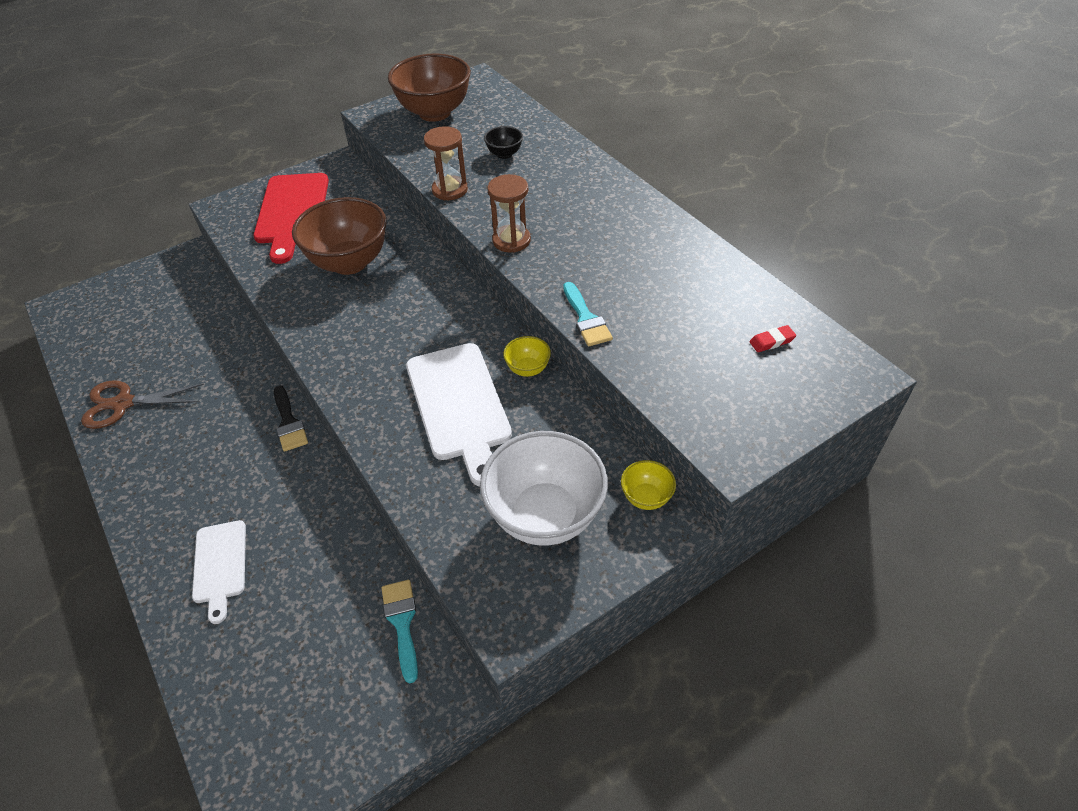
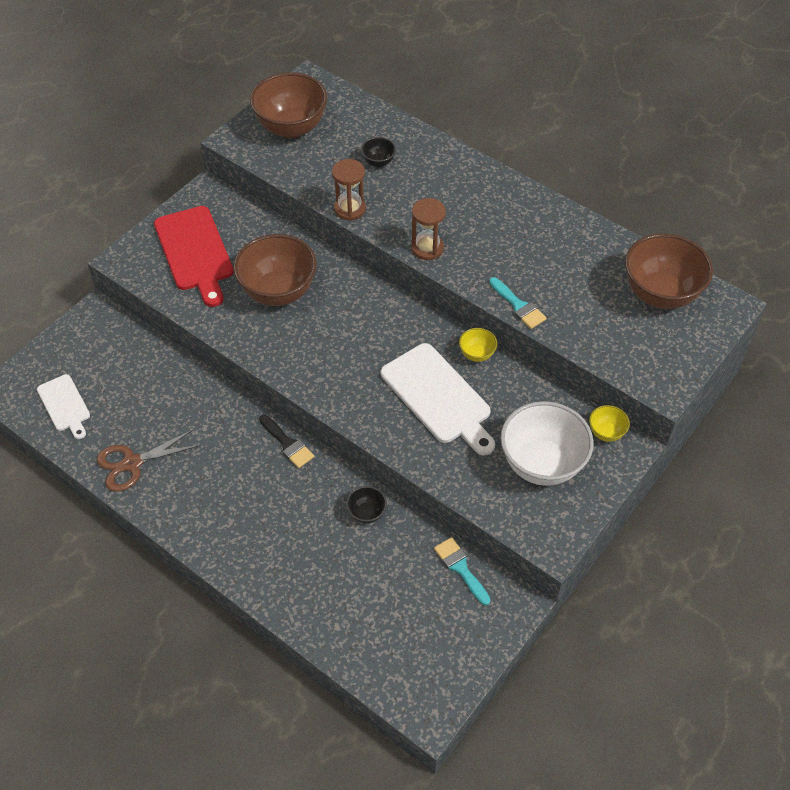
camera: 20 degrees left, 5 degrees up
(220, 565) = (300, 567): white cutting board -> white cutting board (64, 405)
(329, 522) = (366, 513): none -> black bowl
(771, 341) = (660, 294): red eraser -> brown bowl

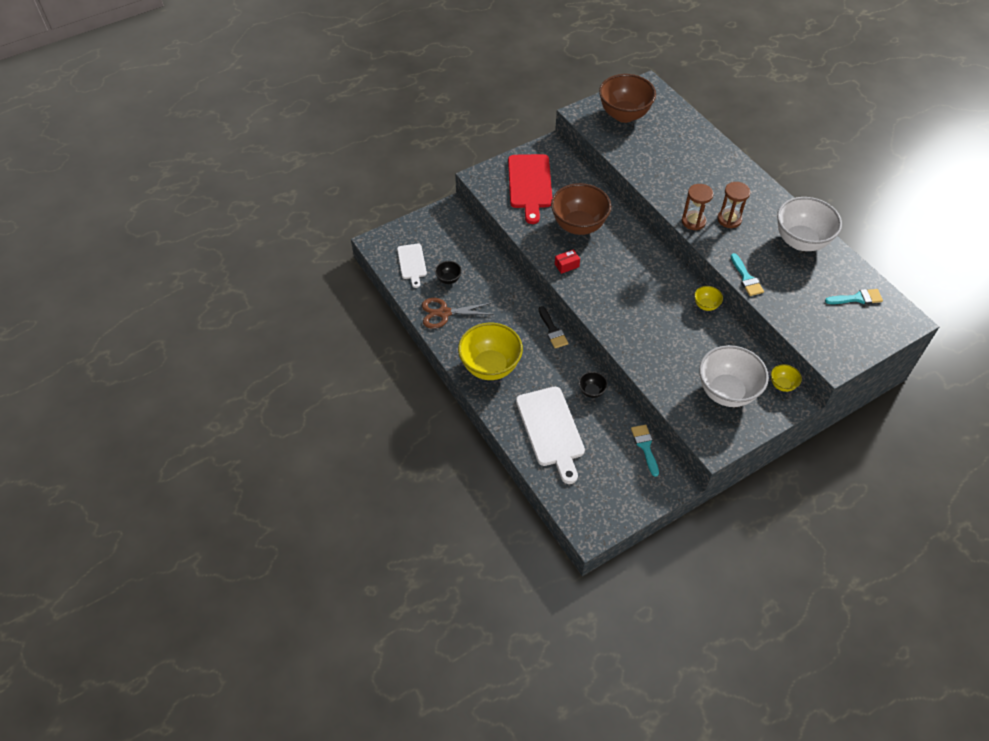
camera: 20 degrees right, 0 degrees up
(220, 521) = (490, 367): none -> yellow bowl
(280, 351) = (566, 265): none -> red box
(350, 209) = (647, 180): brown hourglass -> brown hourglass (729, 219)
(378, 162) = (679, 153): black bowl -> black bowl (448, 279)
(438, 397) = (668, 326): white cutting board -> white cutting board (551, 430)
(567, 238) = (800, 241): none -> white bowl
(660, 294) = (857, 298): brown bowl -> turquoise brush

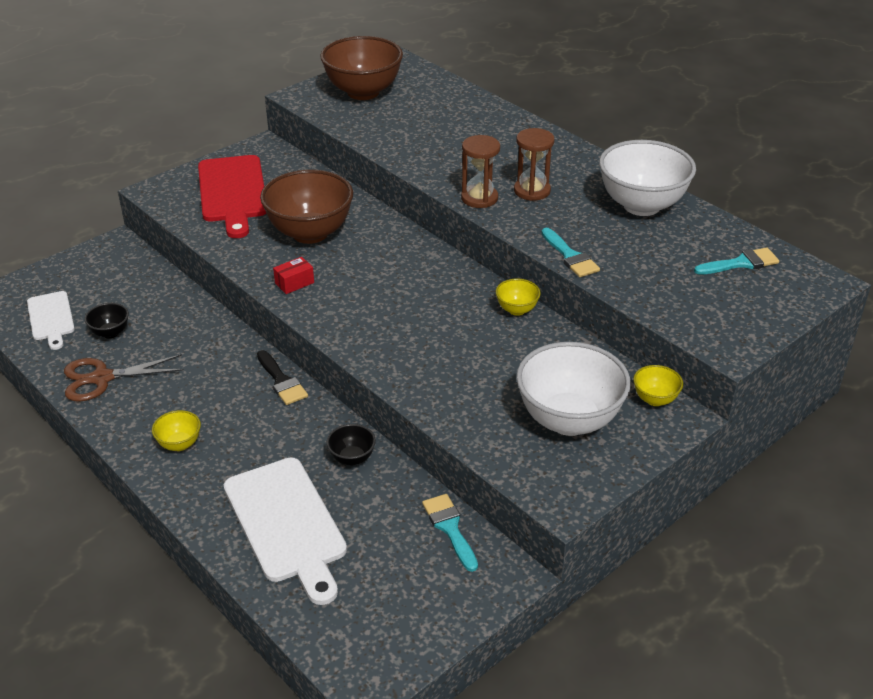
camera: 10 degrees left, 15 degrees down
(490, 367) = (179, 444): yellow bowl -> yellow bowl, size x0.45

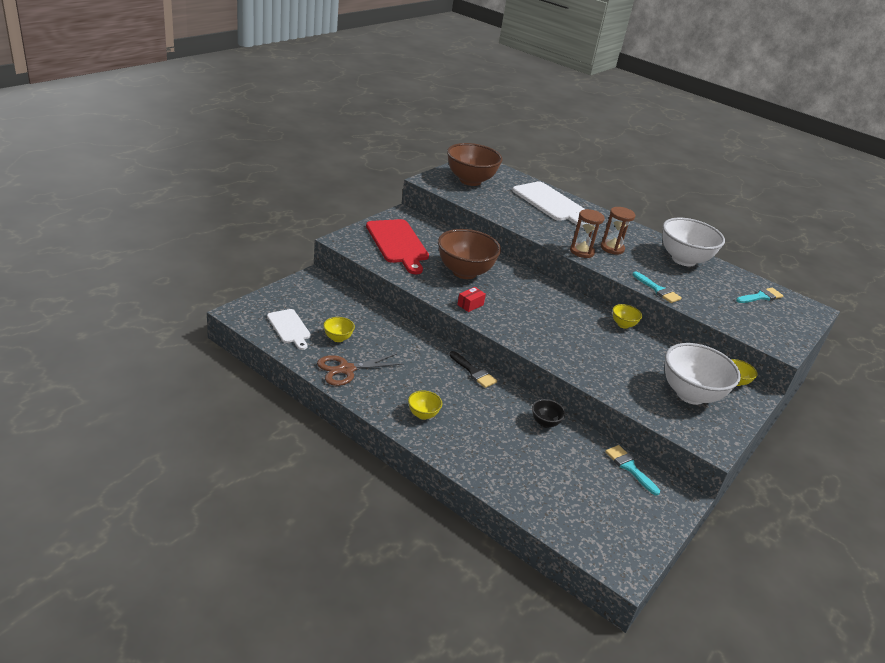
camera: 15 degrees left, 5 degrees down
(110, 333) = (338, 338): black bowl -> yellow bowl
(287, 524) = (522, 467): white cutting board -> white cutting board (551, 203)

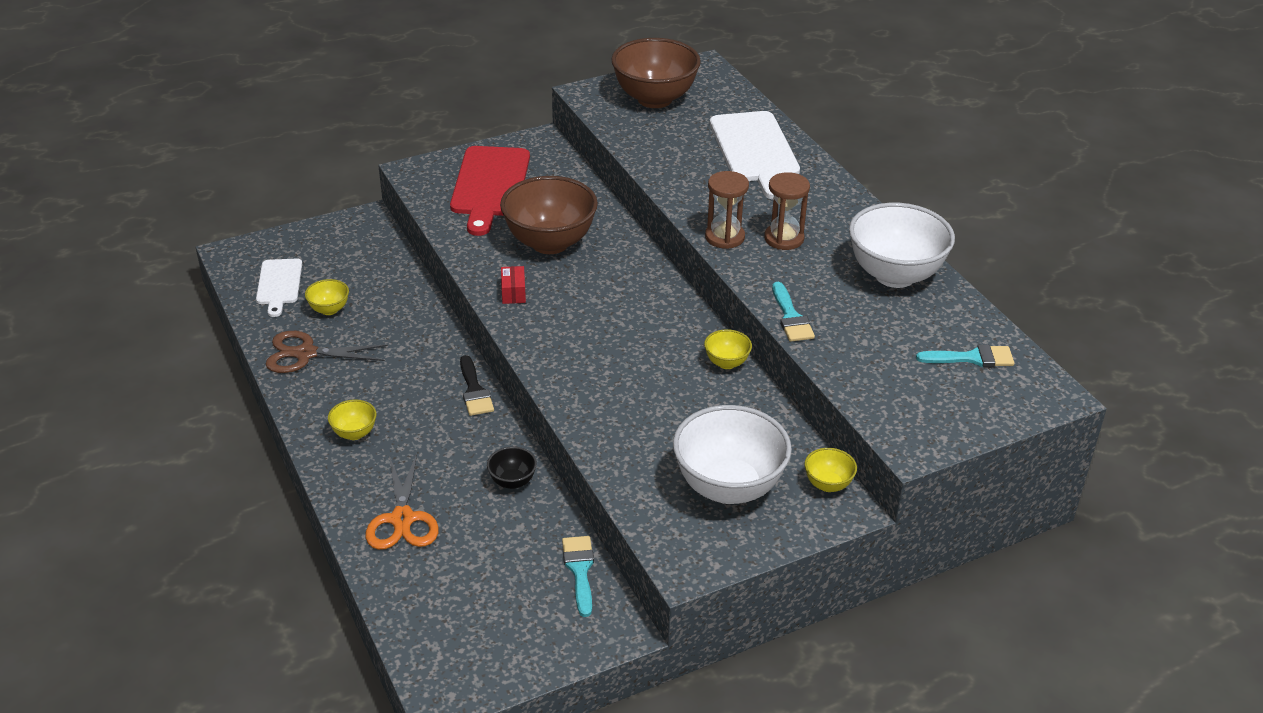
camera: 30 degrees right, 5 degrees up
(470, 305) = (513, 293): red box -> red box turned 75 degrees counterclockwise
(501, 463) = (402, 519): none -> orange scissors

